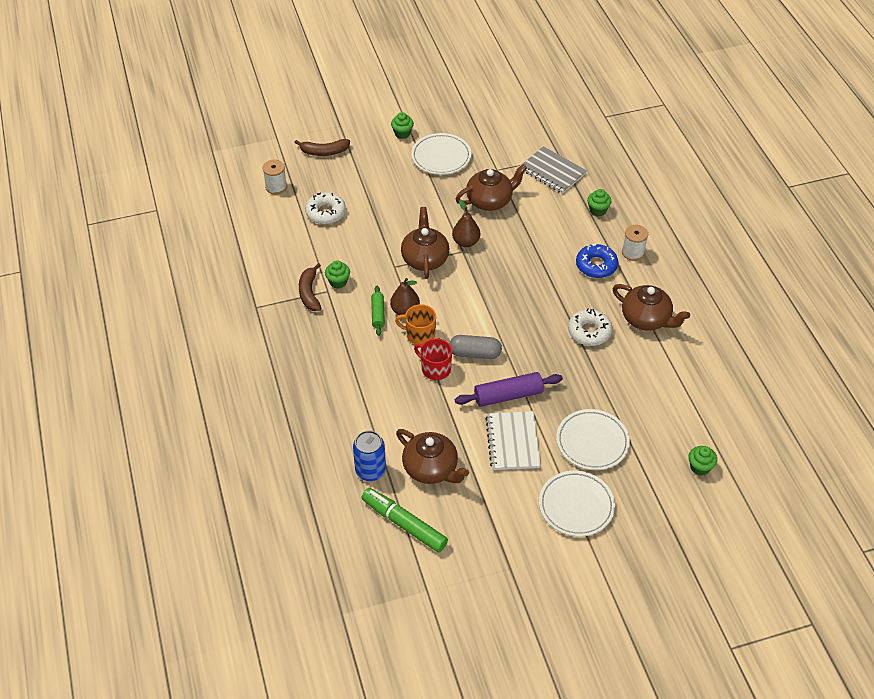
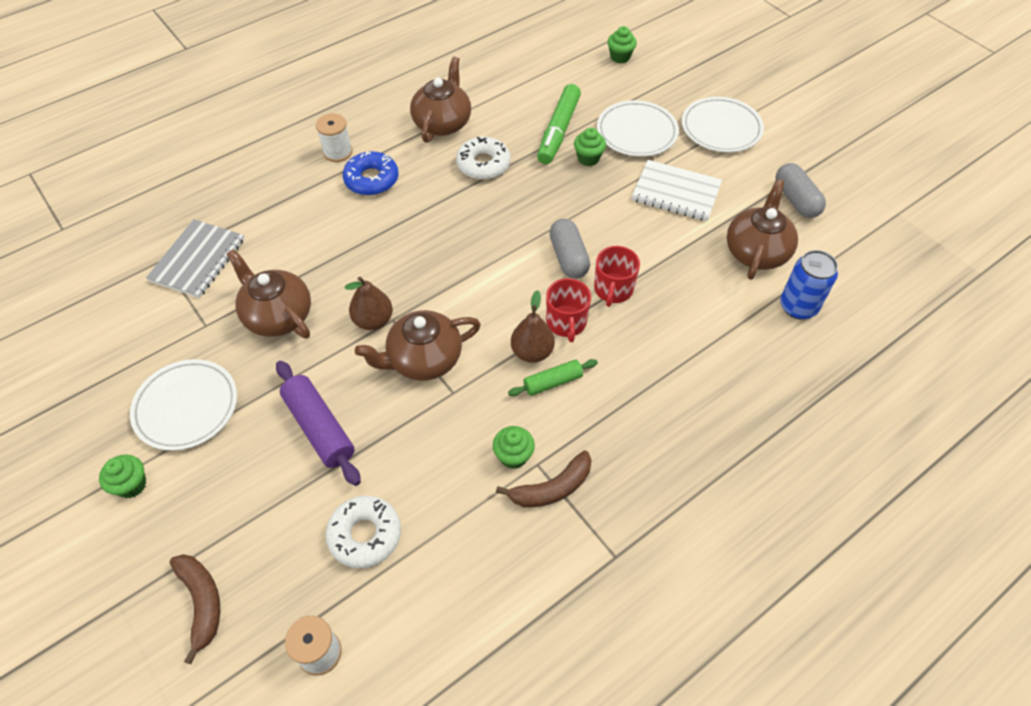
camera: 110 degrees left, 5 degrees up
(404, 524) = (841, 254): green marker -> green marker (558, 131)
(419, 335) = (566, 322): orange mug -> red mug
(472, 521) = (796, 200): none -> grey capsule
(508, 395) = (614, 211): purple rolling pin -> purple rolling pin (319, 428)
(512, 442) = (676, 192): white notebook -> white notebook turned 45 degrees clockwise
(597, 210) = (269, 197): green cupcake -> green cupcake (588, 158)

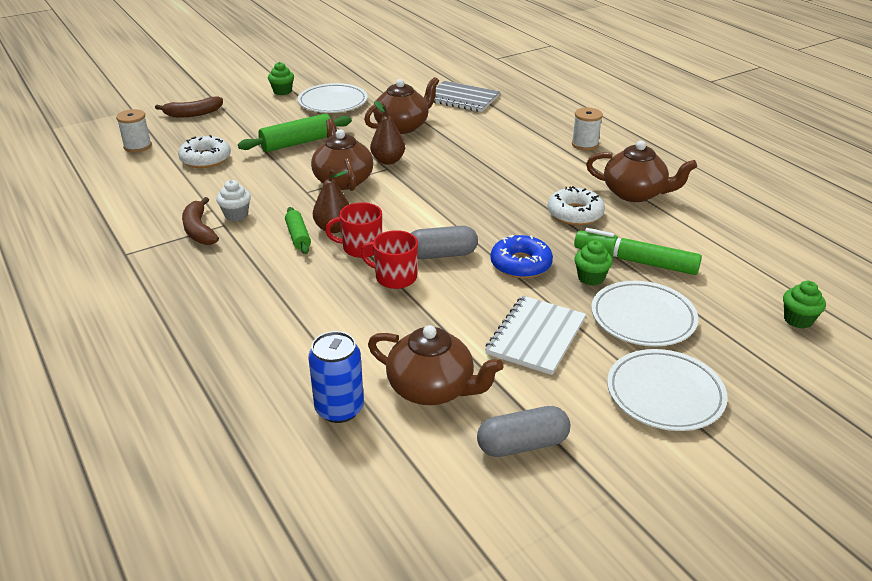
camera: 95 degrees right, 20 degrees down
(319, 428) = (297, 143): purple rolling pin -> green rolling pin
(371, 179) = (550, 159): blue donut -> blue donut (521, 264)
(513, 456) = (236, 215): green cupcake -> white cupcake

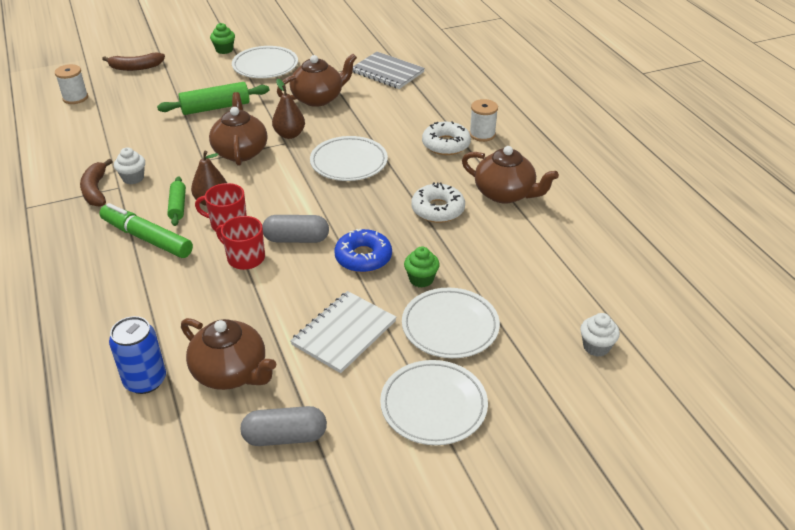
camera: 10 degrees right, 5 degrees up
(205, 159) = (129, 117): white donut -> white donut (446, 144)
(462, 180) = (349, 162): none -> white plate
(635, 261) = (471, 266): green marker -> green marker (147, 238)
(798, 320) = (596, 347): green cupcake -> white cupcake

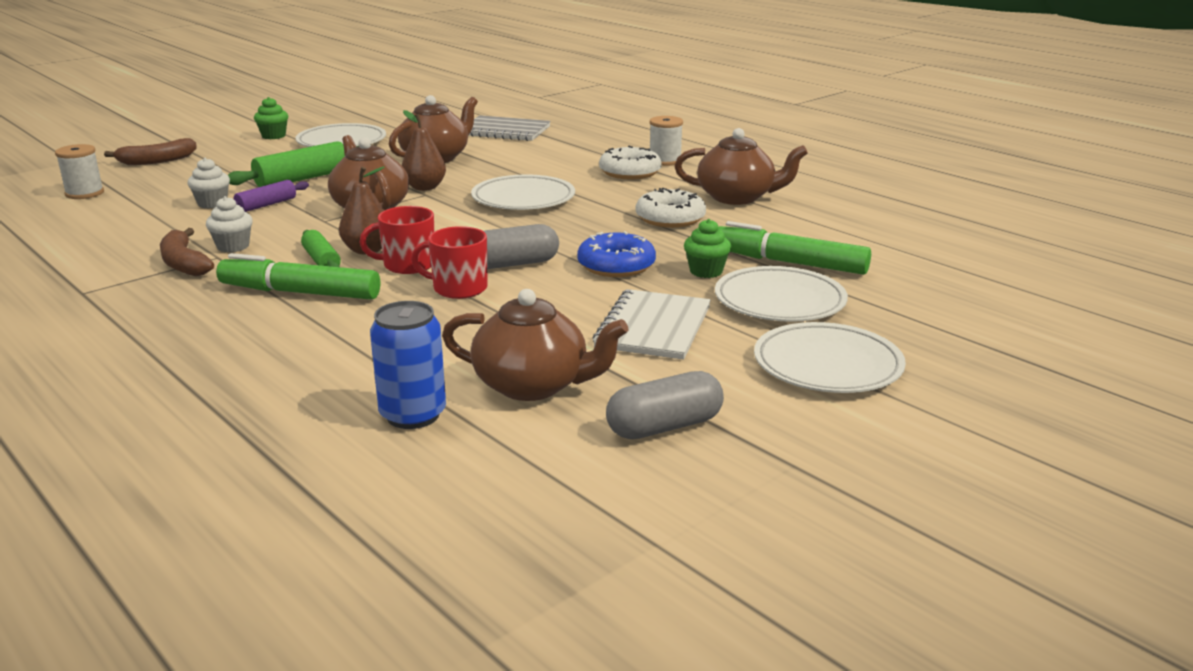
camera: 20 degrees left, 15 degrees down
(177, 134) = (266, 205): none -> purple rolling pin
(488, 283) = (789, 262): none -> green marker
(596, 347) = (961, 289): white cupcake -> white cupcake (212, 204)

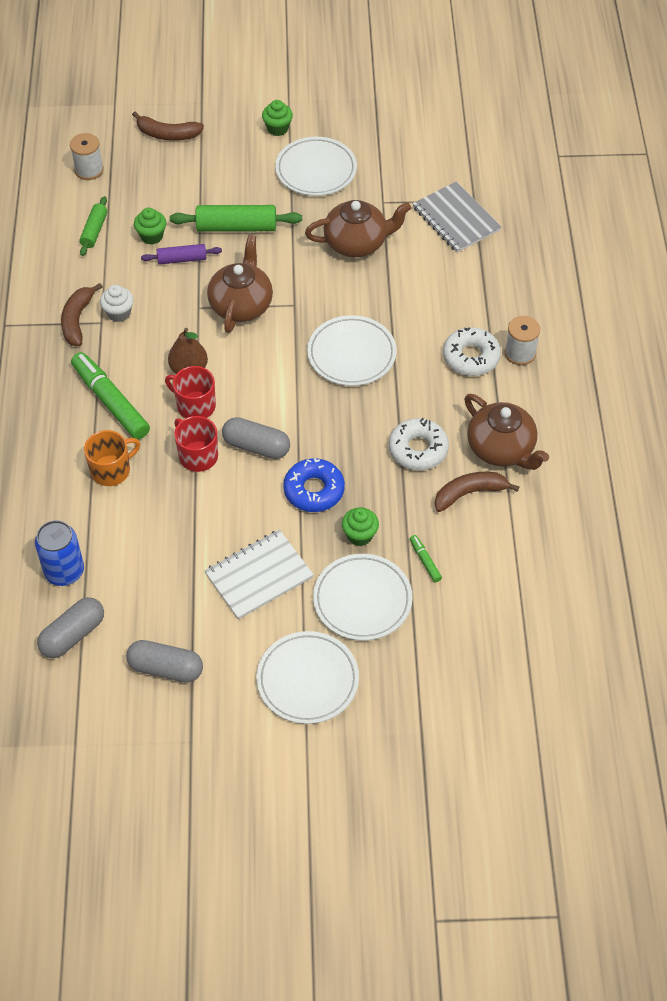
camera: 40 degrees right, 30 degrees up
(212, 204) = (151, 236): white cupcake -> green cupcake
(321, 260) = (152, 366): green rolling pin -> green rolling pin (94, 231)
(367, 329) = (111, 470): none -> orange mug
(425, 187) = (303, 293): brown pear -> none
(502, 456) = (73, 635): none -> grey capsule
(533, 385) = (141, 587): brown teapot -> none
(755, 222) = (469, 493): none -> brown banana
(789, 262) = (425, 561): green marker -> green marker, size x0.44

